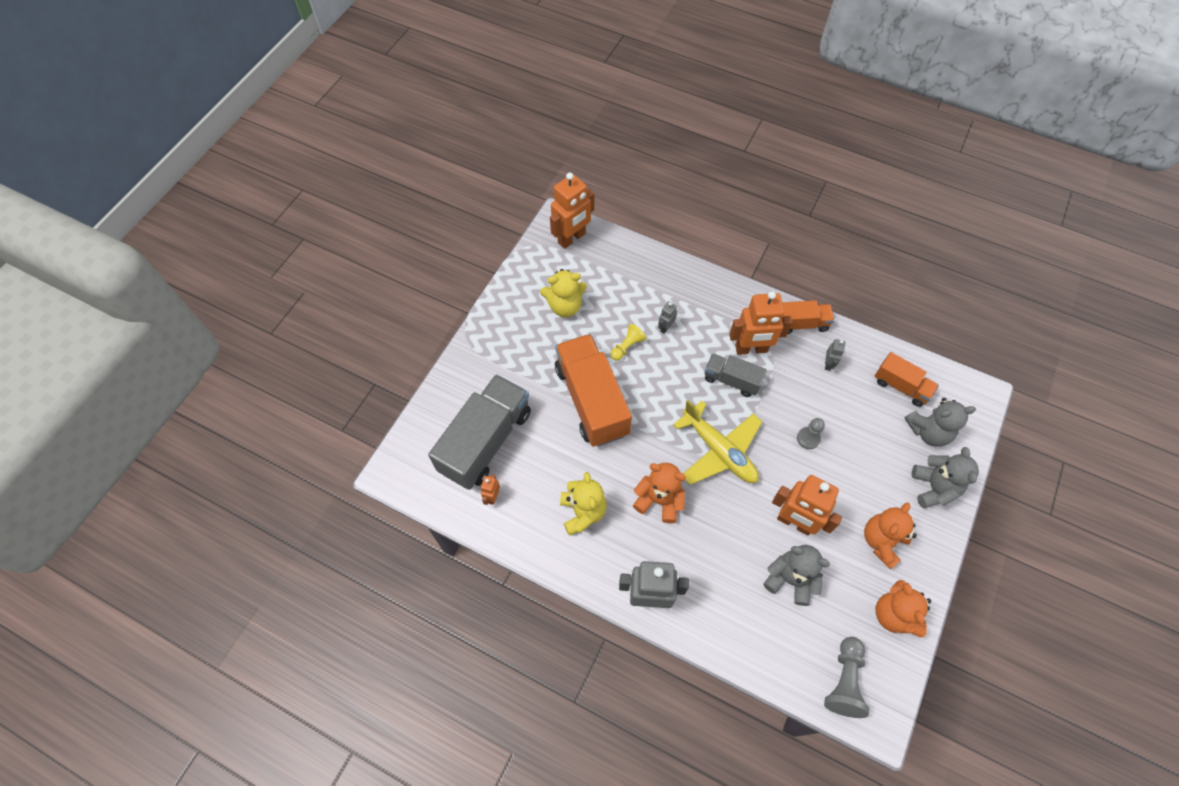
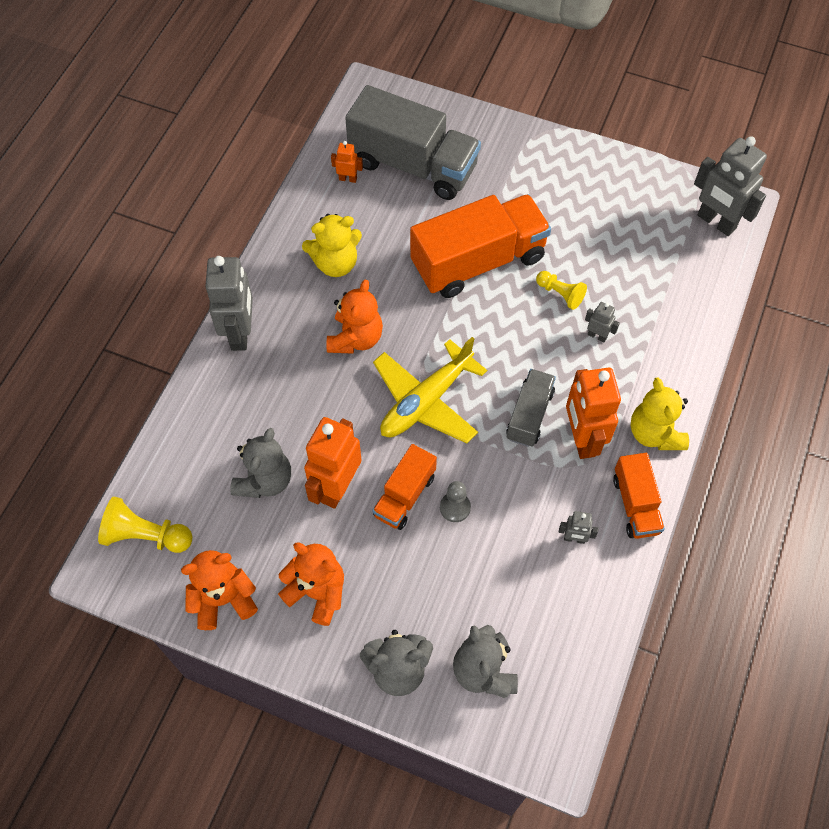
camera: 85 degrees right, 0 degrees up
(565, 306) = (608, 223): yellow teddy bear -> yellow teddy bear (655, 433)
(572, 238) = (716, 222): orange robot -> grey robot
(844, 681) = (146, 535): grey pawn -> yellow pawn
(901, 386) = (553, 638): orange truck -> orange truck (404, 495)

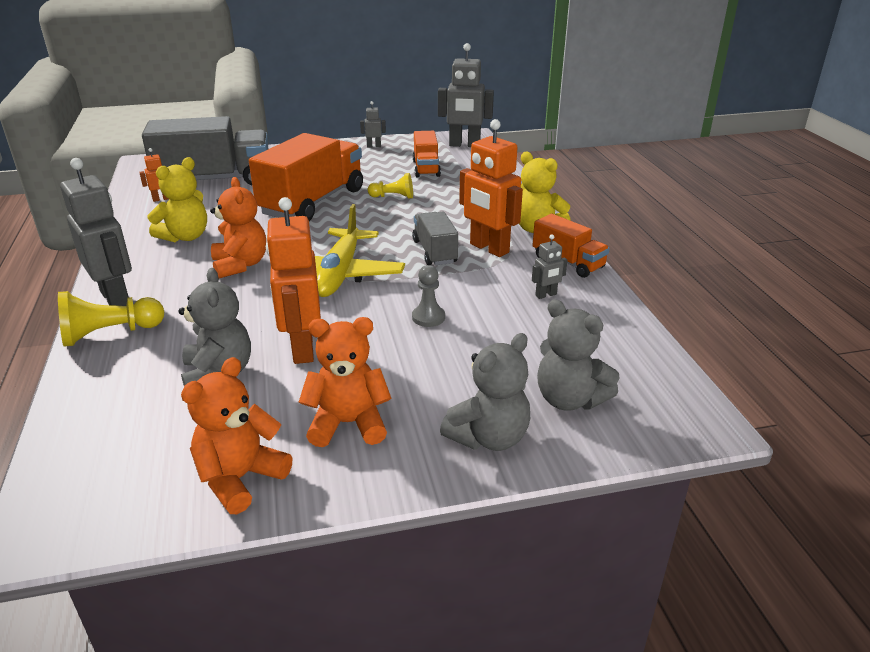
camera: 35 degrees left, 30 degrees down
(146, 535) = (94, 472): yellow pawn -> yellow pawn (110, 334)
(404, 495) = (375, 328): orange truck -> orange truck (426, 168)
(597, 336) = (442, 204): grey robot -> grey robot (374, 146)

